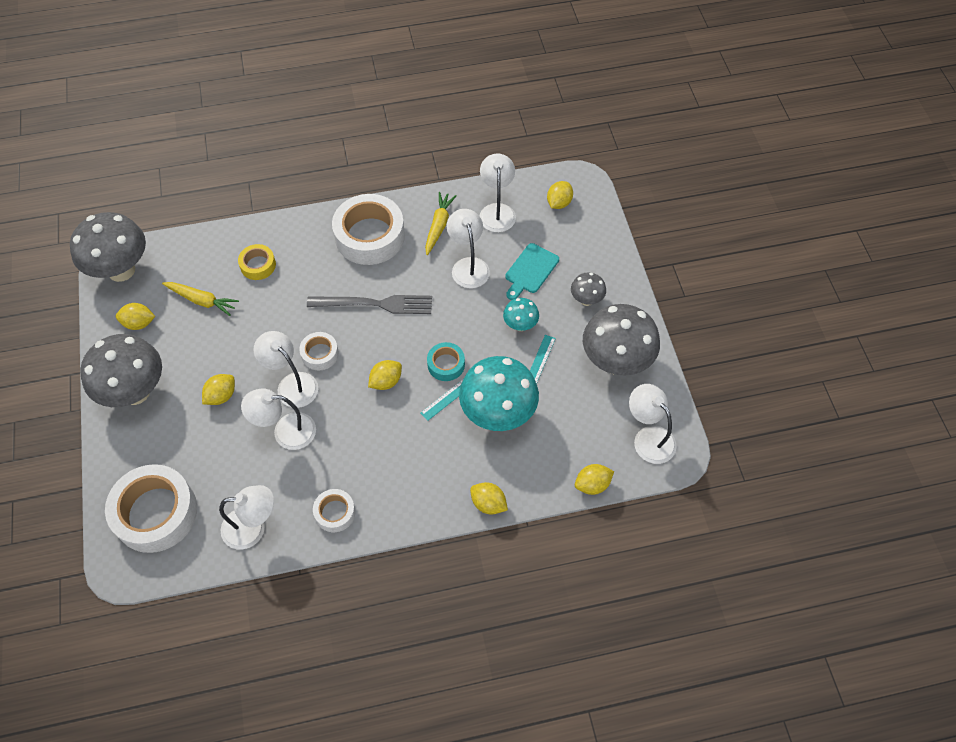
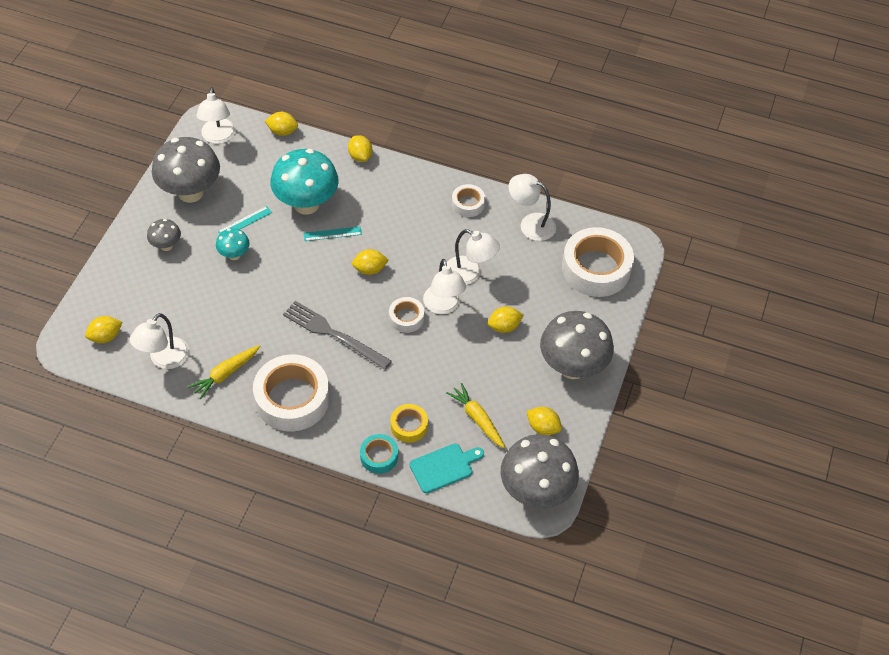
camera: 150 degrees left, 5 degrees down
(446, 364) = (315, 257): turquoise tape -> turquoise tape (379, 456)
(468, 266) = (232, 324): white lamp -> none
(530, 270) = (186, 292): turquoise cutting board -> turquoise cutting board (444, 467)

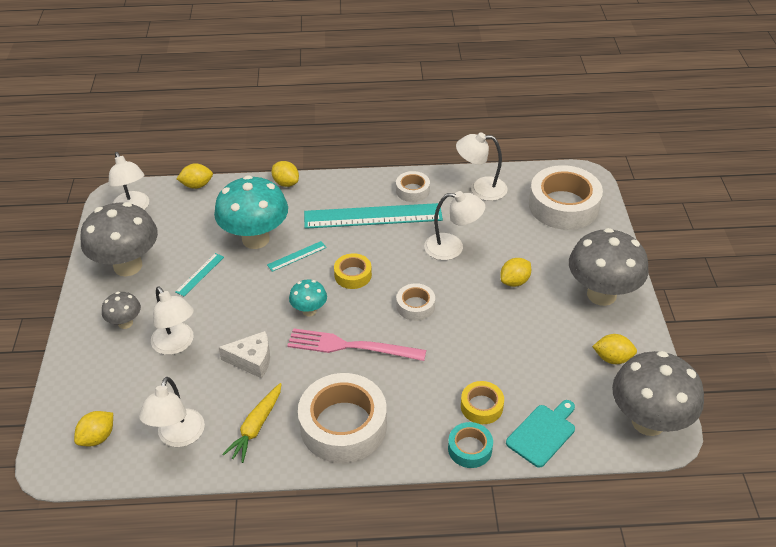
camera: 20 degrees left, 10 degrees down
(234, 255) = (204, 308): turquoise mushroom -> turquoise mushroom (309, 311)
(249, 316) = (252, 360): none -> white cheese
(333, 334) = (351, 346): grey fork -> pink fork
(370, 269) = (353, 275): yellow lemon -> yellow tape
(418, 217) = (373, 216): none -> turquoise ruler
(443, 306) = (445, 283): white lamp -> white lamp (176, 345)
(477, 419) = (545, 374): yellow carrot -> none

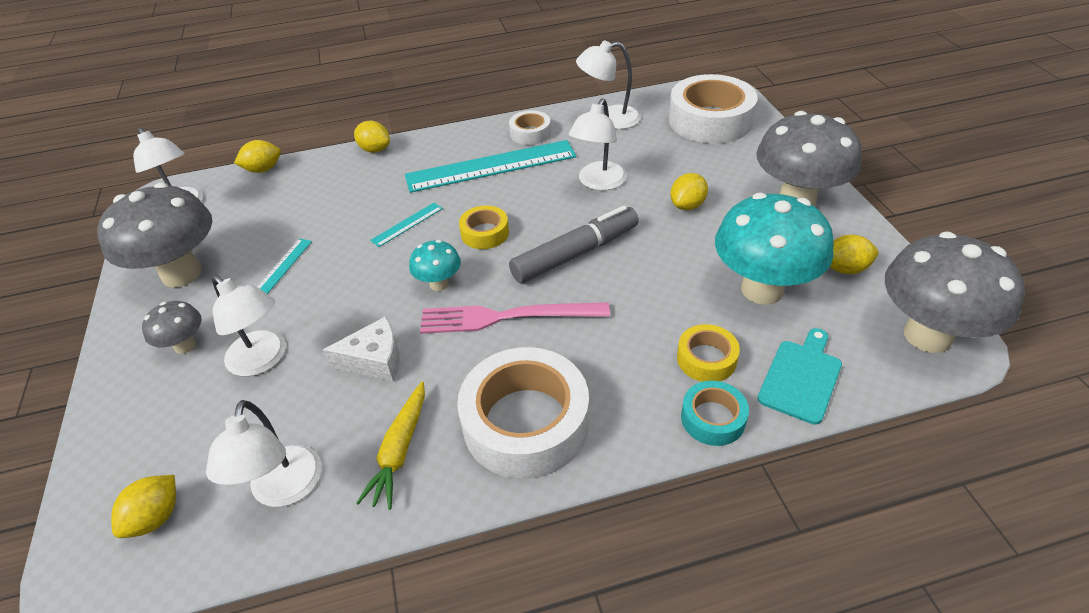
camera: 10 degrees left, 0 degrees up
(255, 239) = (349, 214): turquoise mushroom -> turquoise mushroom (762, 289)
(415, 306) = (575, 254): white tape -> grey marker
(452, 247) = (598, 183): white lamp -> white lamp turned 120 degrees clockwise

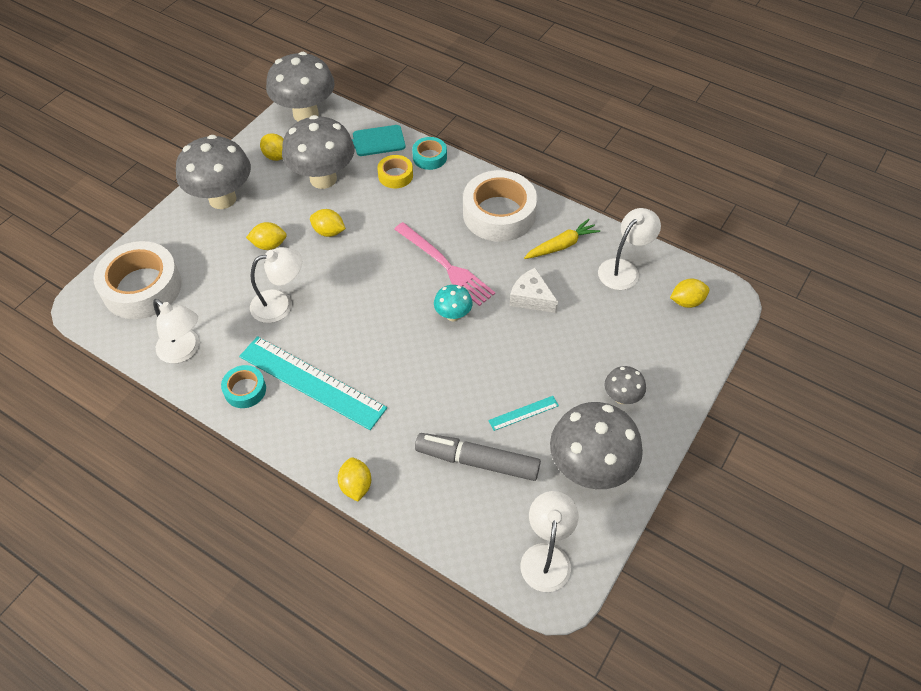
camera: 135 degrees left, 10 degrees up
(263, 169) = (453, 549): yellow lemon -> yellow lemon (329, 232)
(263, 360) = (585, 347): white lamp -> none
(407, 224) = (420, 379): turquoise ruler -> none
(485, 233) = (388, 328): yellow tape -> none
(530, 133) = (245, 390): white tape -> turquoise tape
(575, 254) = (365, 269): grey marker -> grey marker (477, 461)
(762, 289) = (323, 179): turquoise mushroom -> grey mushroom

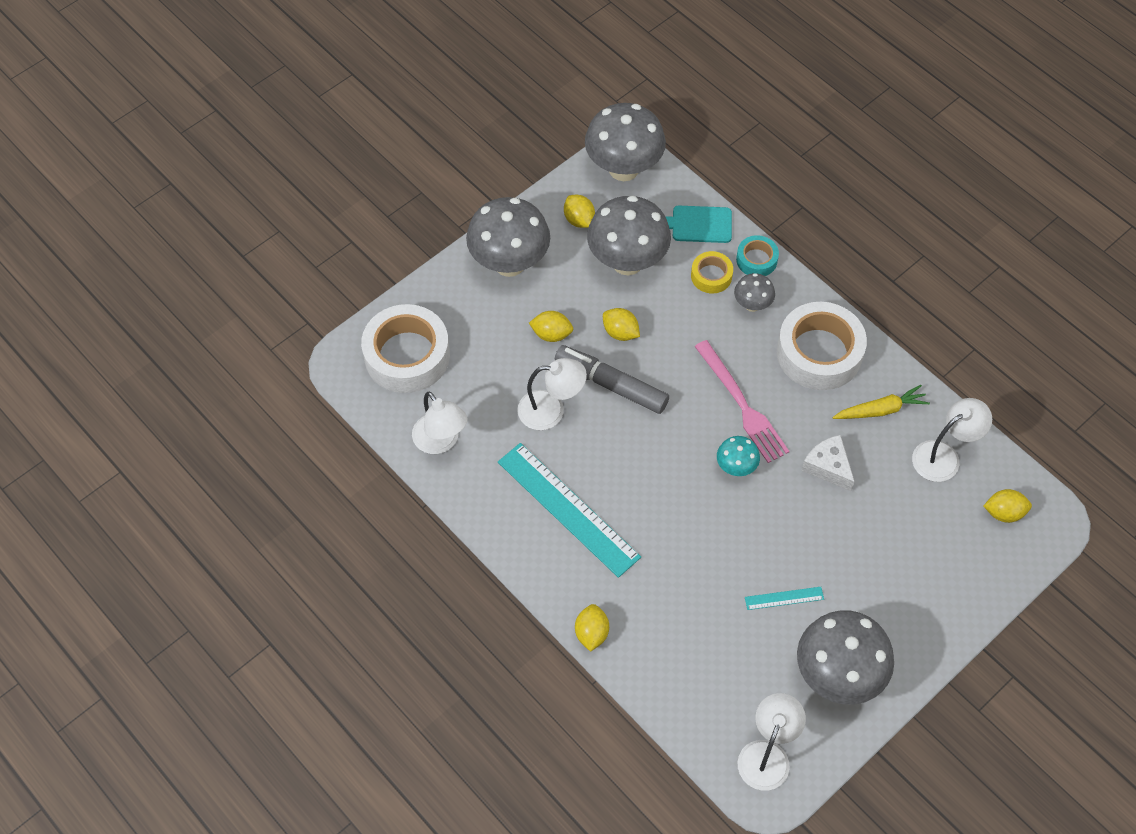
camera: 15 degrees right, 5 degrees up
(245, 390) = (497, 501): turquoise tape -> none
(477, 461) = (722, 638): grey marker -> grey marker (611, 384)
(621, 397) = (895, 606): grey mushroom -> grey mushroom (752, 305)

